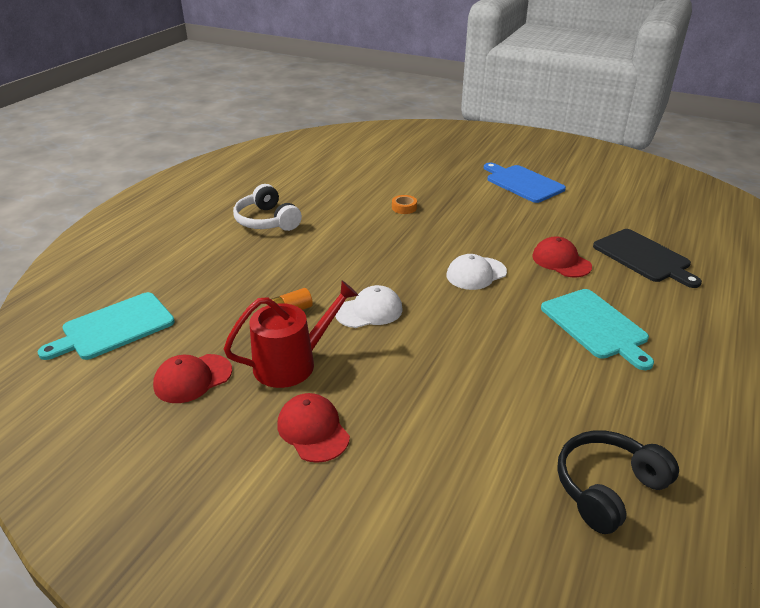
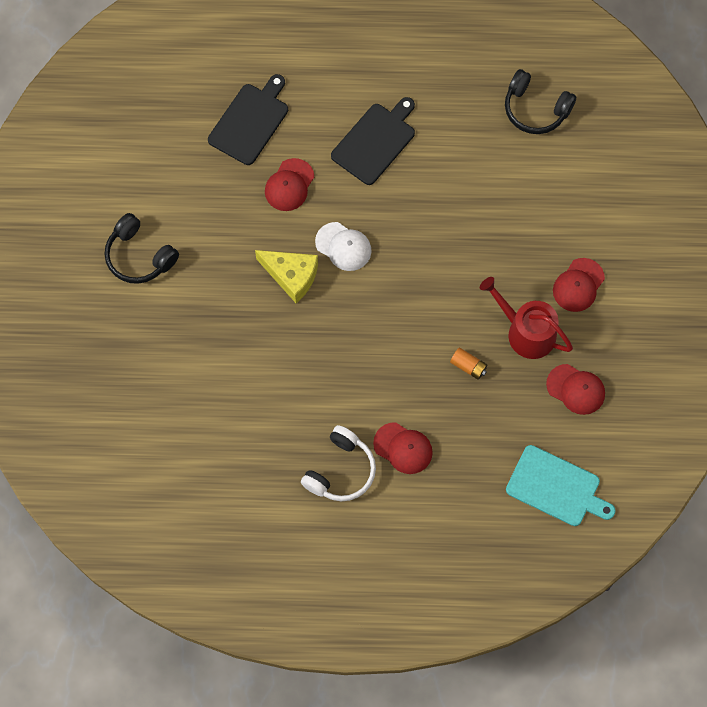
camera: 115 degrees left, 35 degrees up
(252, 253) = (403, 448): none -> red cap
(369, 311) = (438, 308): white cap -> none
(404, 208) = (251, 352): orange tape -> none
(462, 240) = (291, 276): none -> yellow cheese
(523, 183) = (139, 256): blue cutting board -> black headphones
(596, 326) = (375, 141): turquoise cutting board -> black cutting board

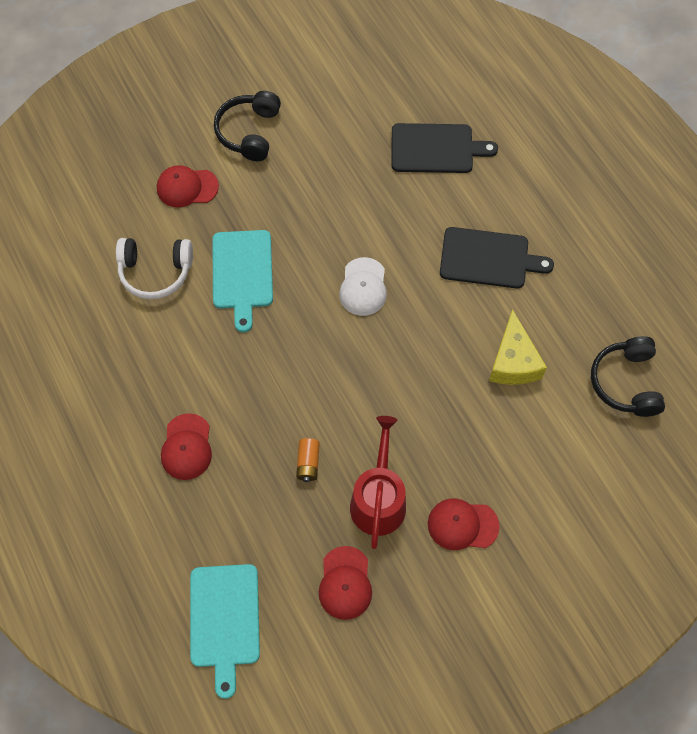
camera: 60 degrees right, 5 degrees down
(274, 331) = (242, 273): none -> turquoise cutting board
(289, 185) = (395, 211): red cap -> red cap (187, 187)
(291, 276) = (305, 259): yellow cheese -> yellow cheese (513, 362)
(340, 470) = (133, 402): white headphones -> white headphones (155, 272)

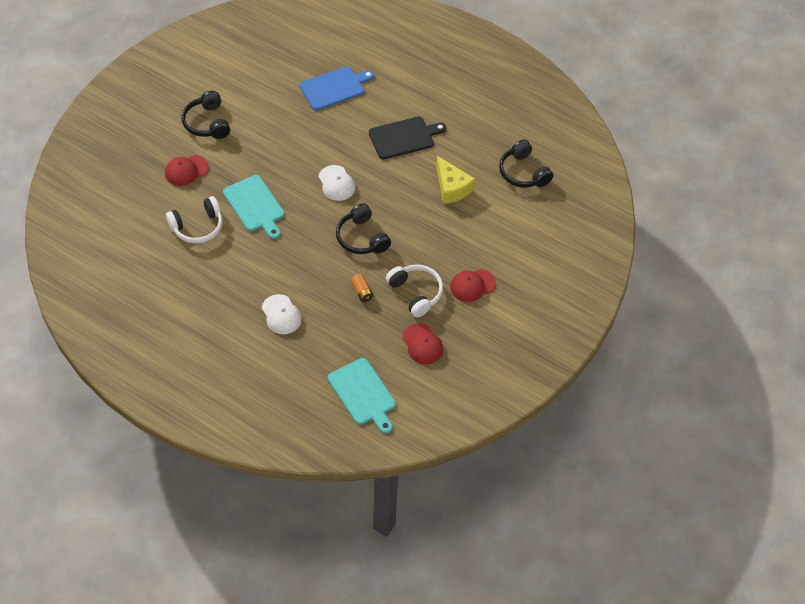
camera: 30 degrees left, 10 degrees down
(187, 447) = (281, 314): red cap -> white cap
(352, 382) = (362, 238): none -> black headphones
(378, 499) = (416, 293): red watering can -> white headphones
(436, 149) = (334, 88): black cutting board -> blue cutting board

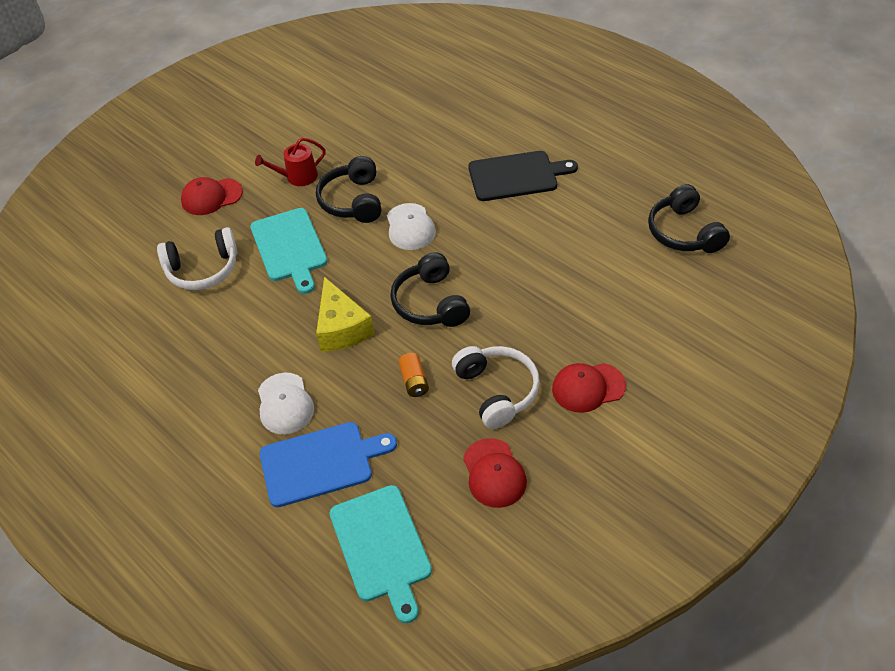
camera: 15 degrees right, 5 degrees down
(207, 123) = (257, 142): black headphones -> black headphones (353, 201)
(246, 150) = (297, 177): none -> red watering can
(334, 88) = (434, 111): blue cutting board -> blue cutting board (320, 463)
(451, 188) = (574, 245): yellow cheese -> yellow cheese (341, 328)

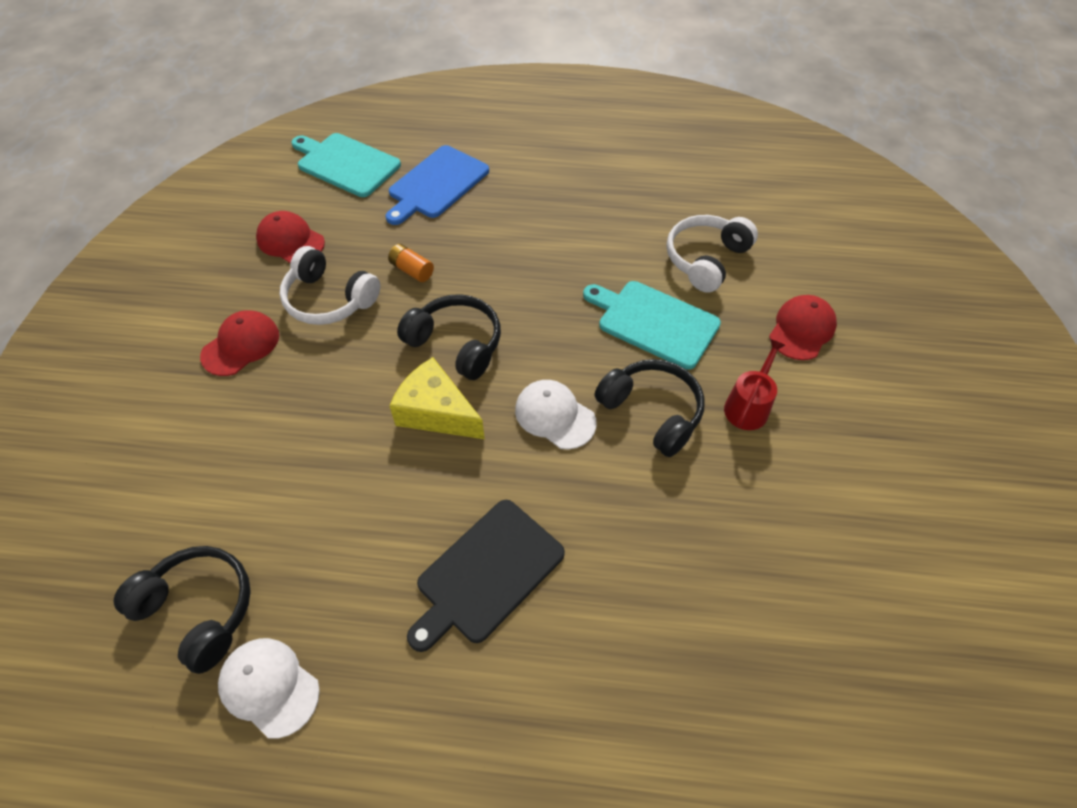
camera: 140 degrees right, 5 degrees up
(285, 404) = (505, 203): white cap -> white cap (269, 687)
(341, 328) = (519, 278): yellow cheese -> yellow cheese (436, 412)

